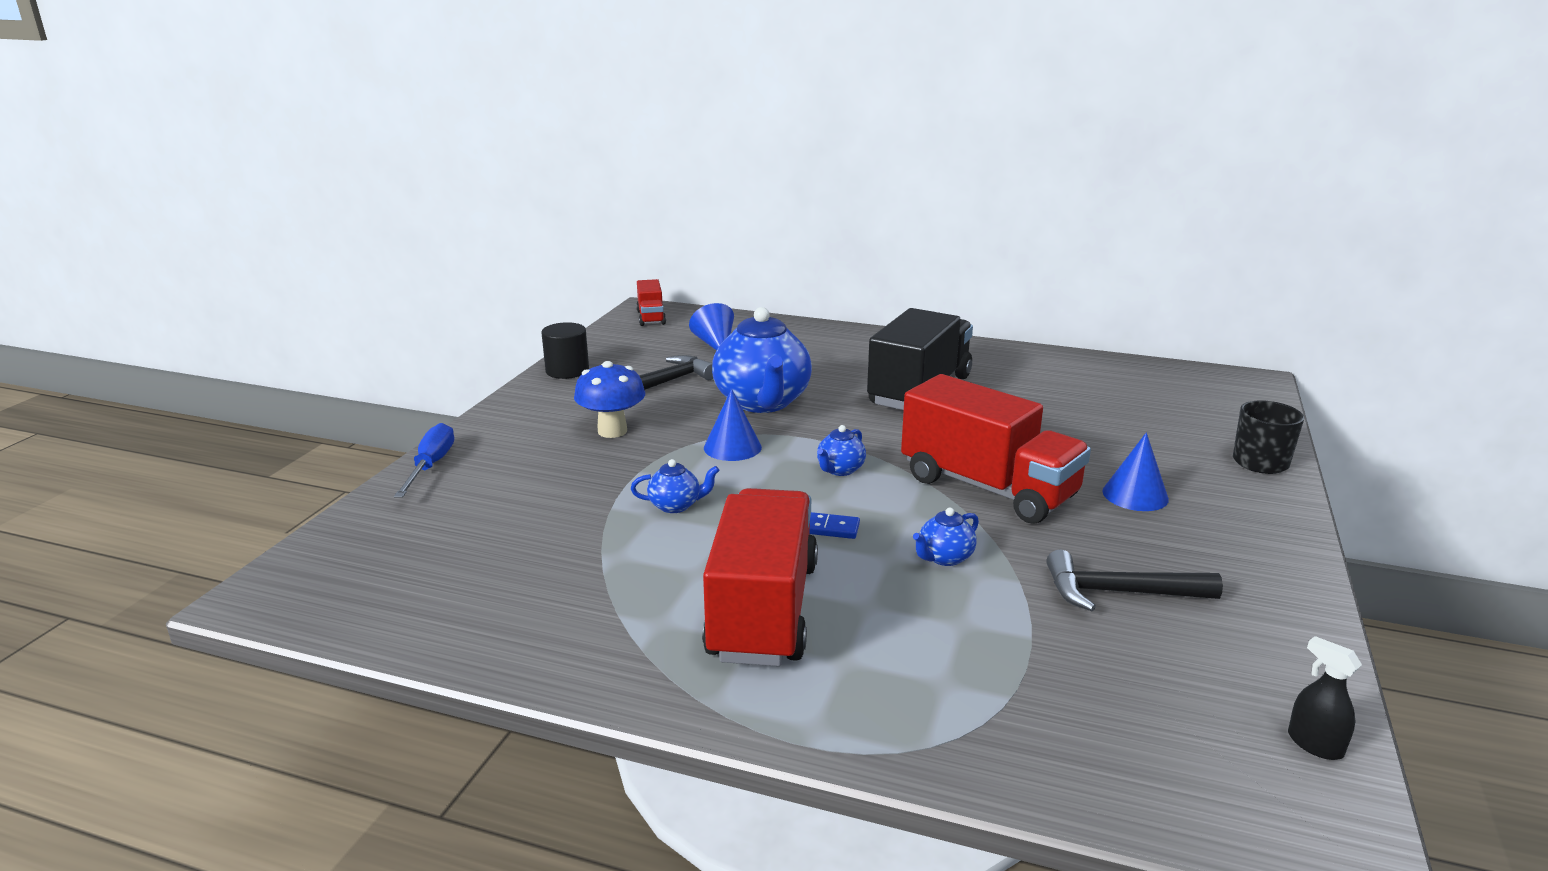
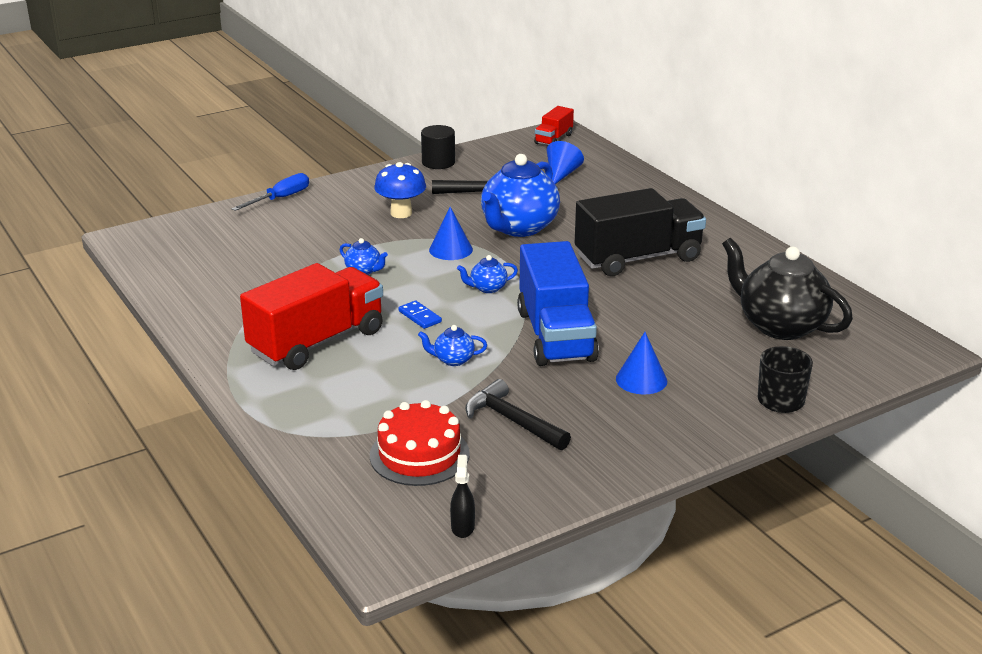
camera: 40 degrees right, 5 degrees up
(988, 488) = (555, 335): red truck -> blue truck
(1114, 684) = (419, 454): none -> red cake
(1133, 402) = (780, 326): none -> black teapot

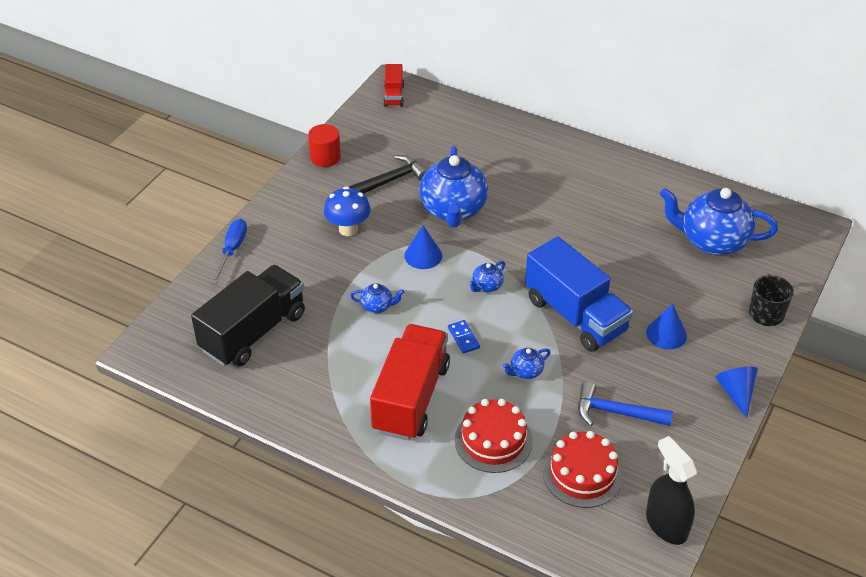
camera: 30 degrees left, 15 degrees up
(358, 398) = (493, 440): none -> red cake
(419, 317) = (463, 338): blue domino -> blue domino turned 45 degrees clockwise
(438, 162) = (325, 157): black cylinder -> red cylinder
(462, 527) = (666, 524): black spray bottle -> black spray bottle, size x1.91
(513, 421) = (616, 412): black hammer -> blue hammer
(561, 174) = (434, 136): blue cone -> blue cone (736, 393)
(638, 258) = (566, 210): black truck -> black truck (253, 332)
(780, 326) = (712, 241): black teapot -> blue teapot

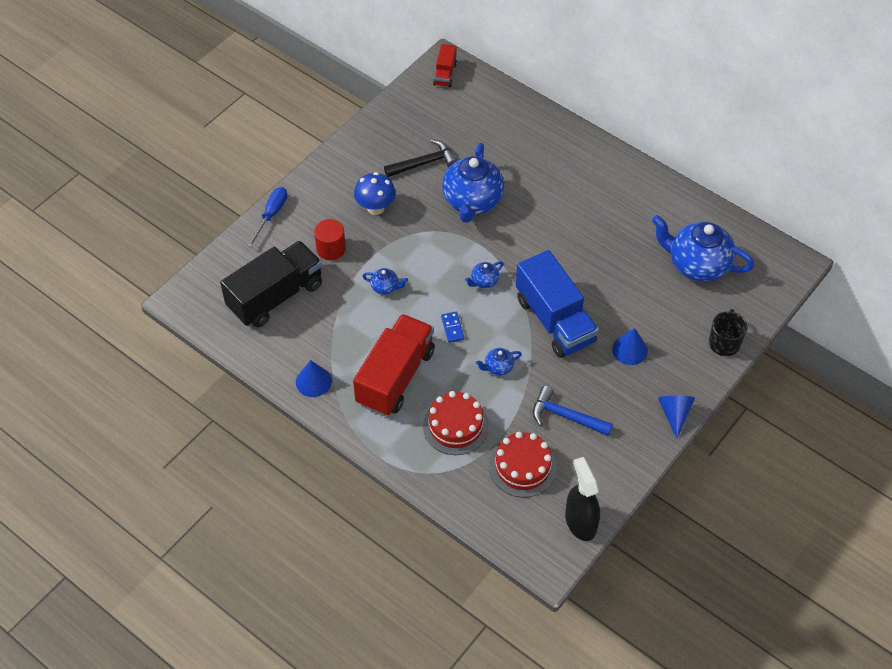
camera: 10 degrees right, 10 degrees up
(325, 157) = (370, 132): red cylinder -> red cylinder (331, 249)
(423, 255) = (435, 243): blue cone -> blue cone (313, 381)

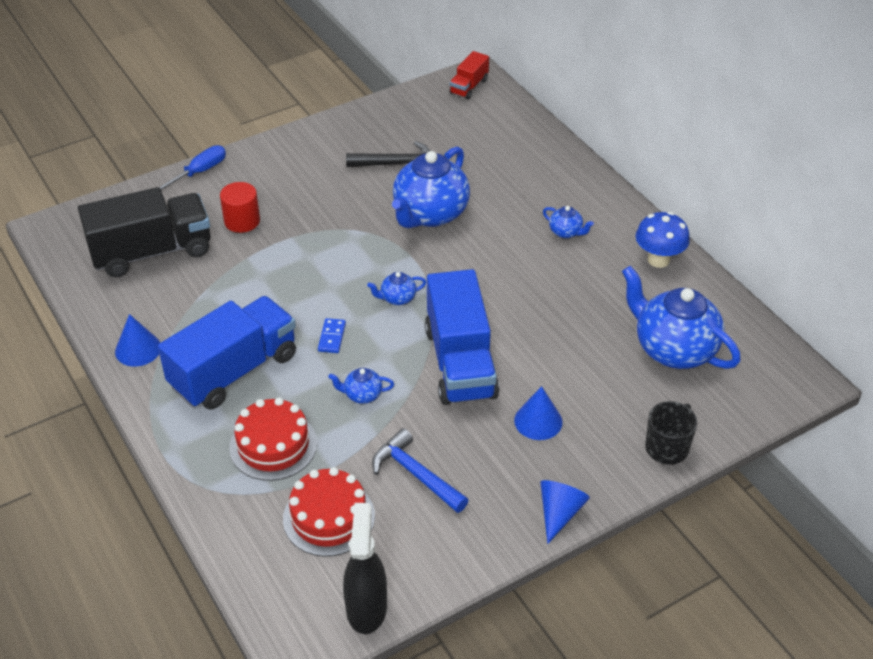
camera: 20 degrees right, 10 degrees down
(375, 208) = (316, 194): blue mushroom -> blue mushroom (658, 260)
(385, 287) = (279, 275): blue teapot -> blue teapot (566, 232)
(395, 377) = (234, 371): red truck -> blue truck

